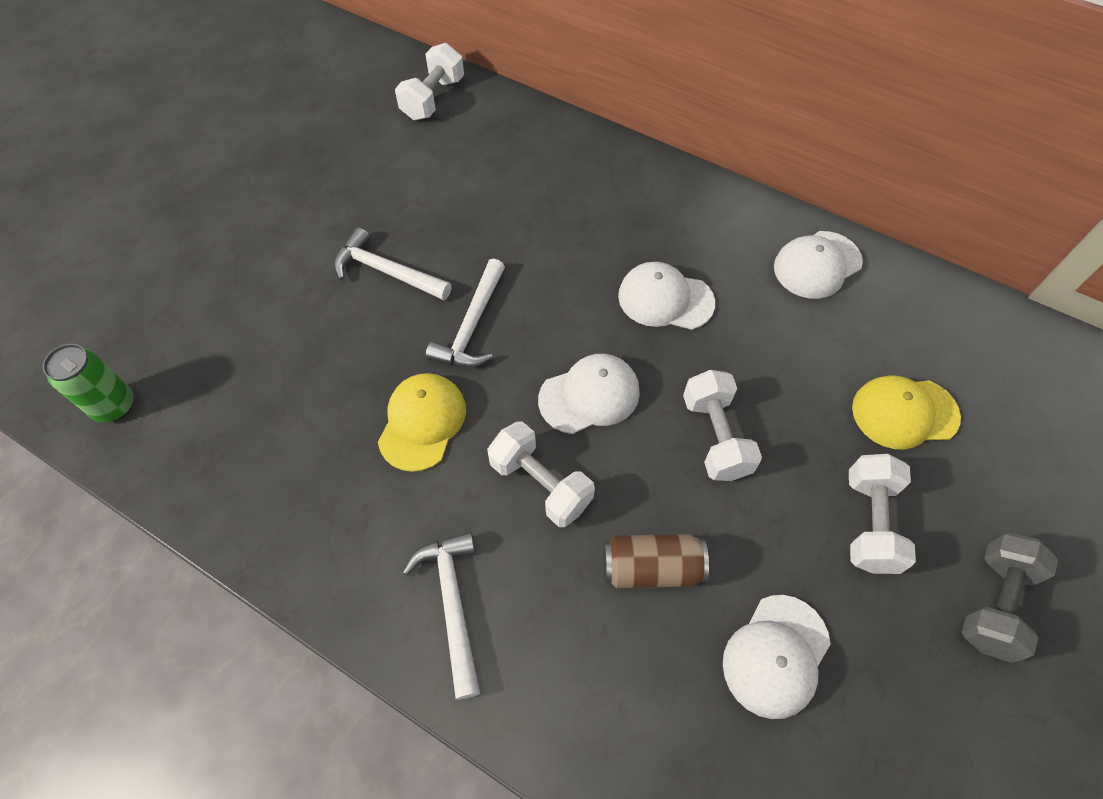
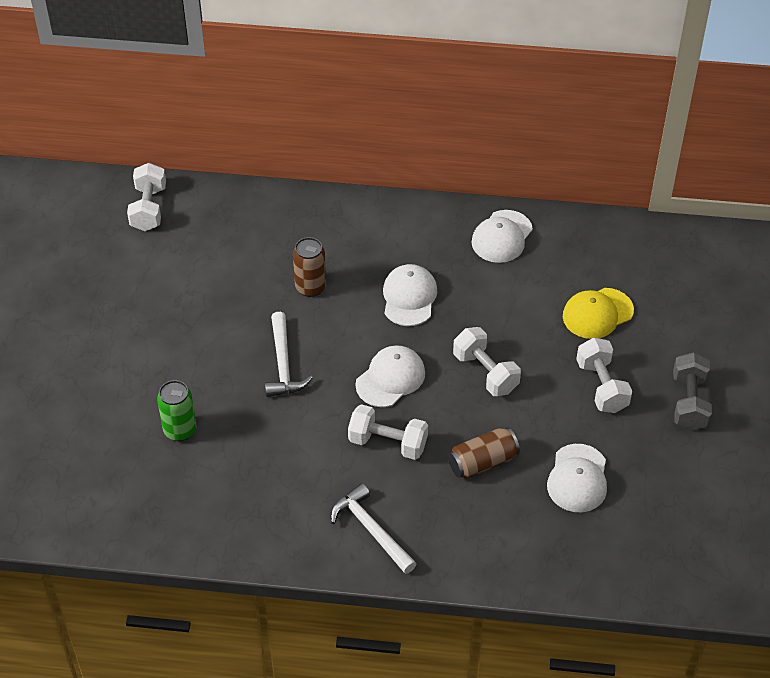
camera: 25 degrees left, 10 degrees down
(115, 406) = (59, 510): green can -> green can (180, 430)
(387, 272) = (197, 350): white hammer -> none
(422, 422) = (287, 437): yellow cap -> none
(555, 244) = (310, 287): none -> brown can
(665, 299) = (409, 297): white cap -> white cap turned 105 degrees clockwise

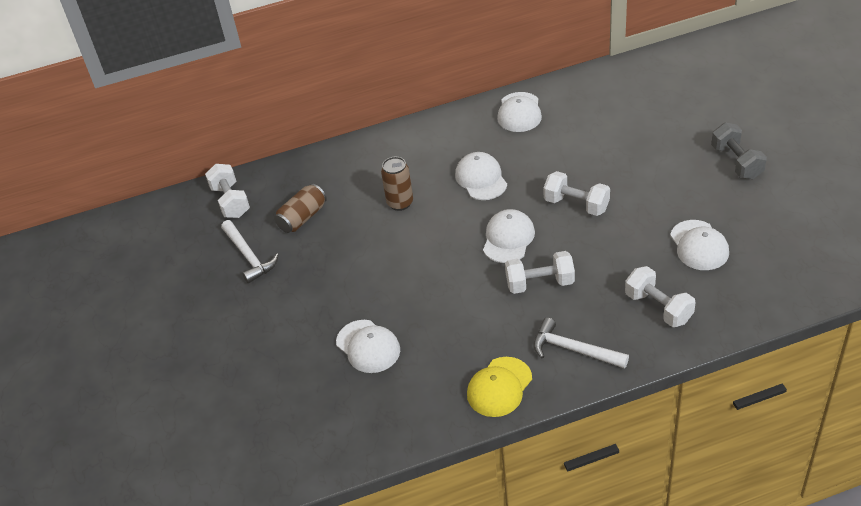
camera: 20 degrees left, 5 degrees down
(180, 430) = (368, 346): green can -> white cap
(283, 364) = (417, 264): white hammer -> white hammer (249, 256)
(482, 462) = (621, 265): brown can -> brown can (302, 218)
(597, 313) = (627, 133): yellow cap -> yellow cap (499, 387)
(601, 386) = (667, 178): white dumbbell -> white dumbbell (658, 307)

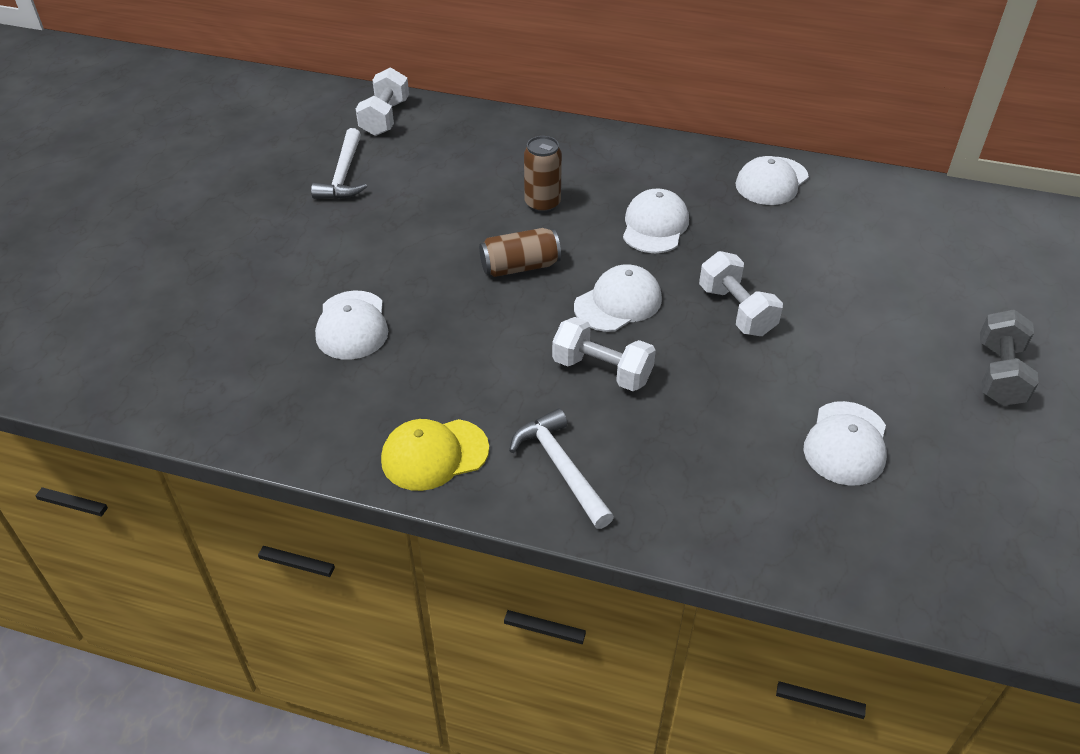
camera: 30 degrees right, 0 degrees up
(302, 218) = (432, 167): brown can -> brown can (520, 267)
(658, 307) = (716, 485): white dumbbell -> none

